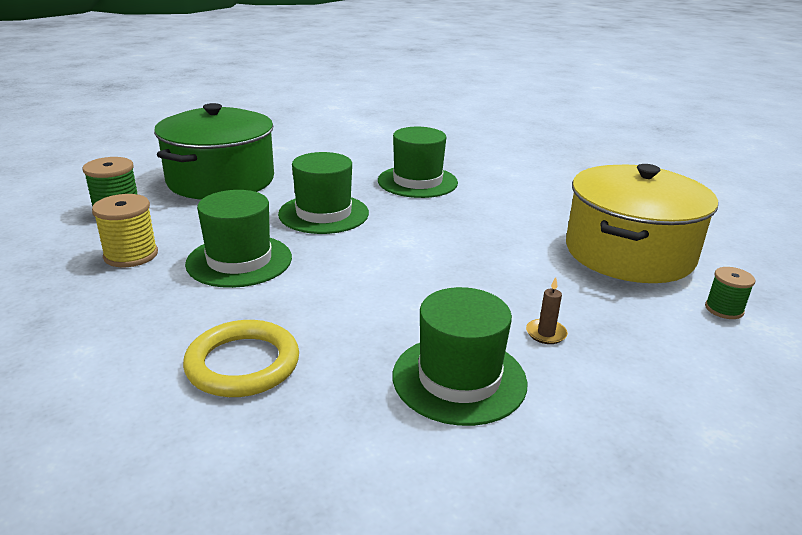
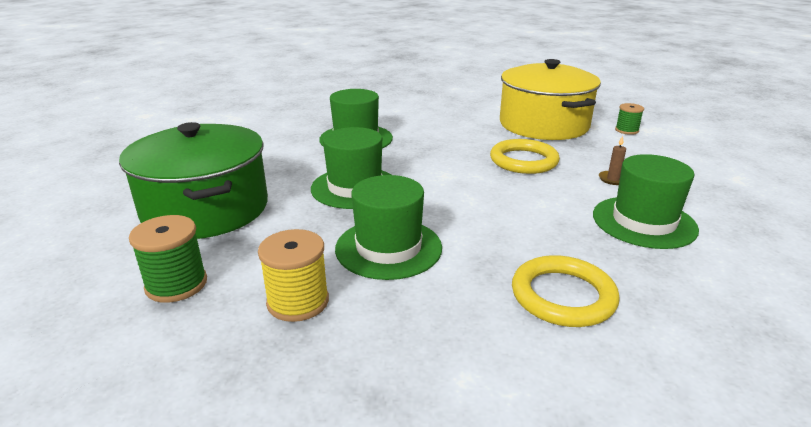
camera: 50 degrees left, 0 degrees up
(505, 269) = (523, 161): none -> yellow ring

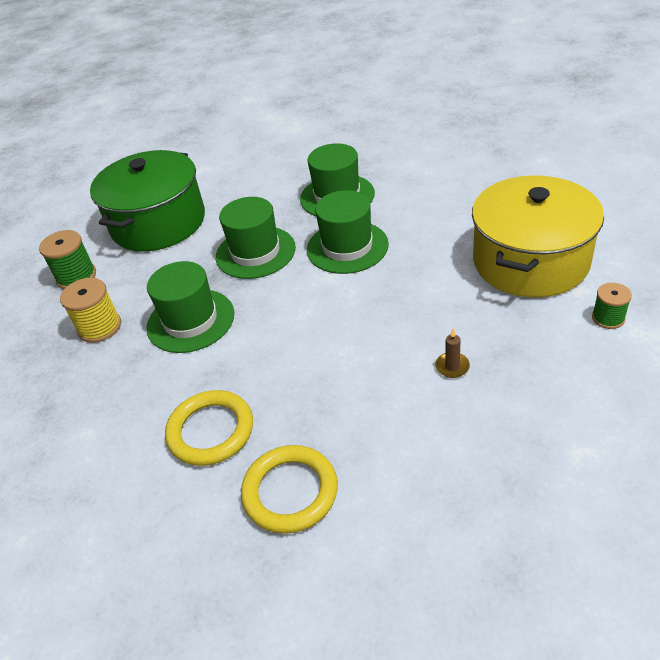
camera: 55 degrees right, 15 degrees up
(523, 161) = (418, 297): yellow ring -> yellow ring (290, 492)
(644, 222) = (381, 423): green hat -> green hat (347, 247)

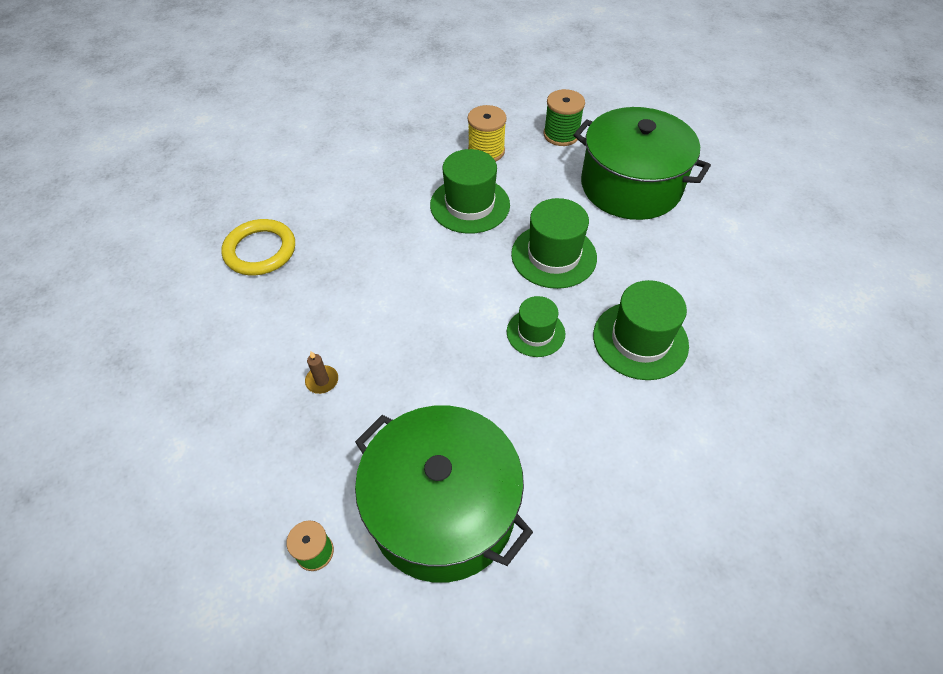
camera: 95 degrees right, 10 degrees up
(211, 431) = (339, 212): yellow ring -> none
(347, 247) = (535, 333): green hat -> green hat, size x0.63
(530, 261) = (443, 509): yellow pot -> green pot

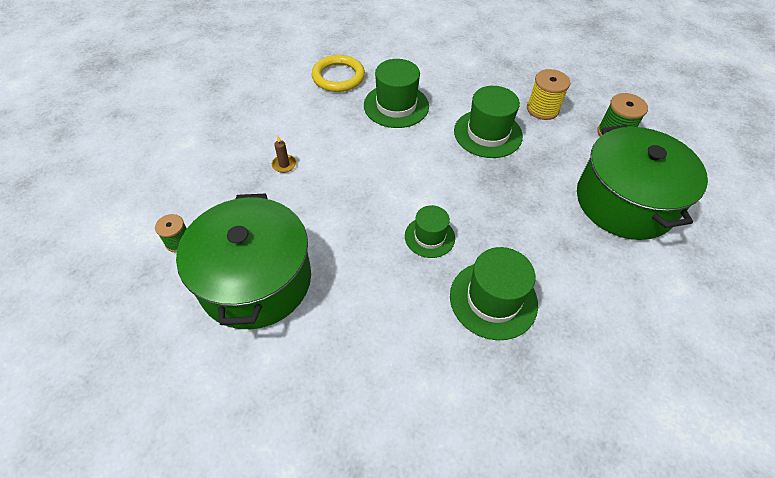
camera: 45 degrees right, 0 degrees up
(553, 256) = (503, 203): green hat -> green hat (396, 106)

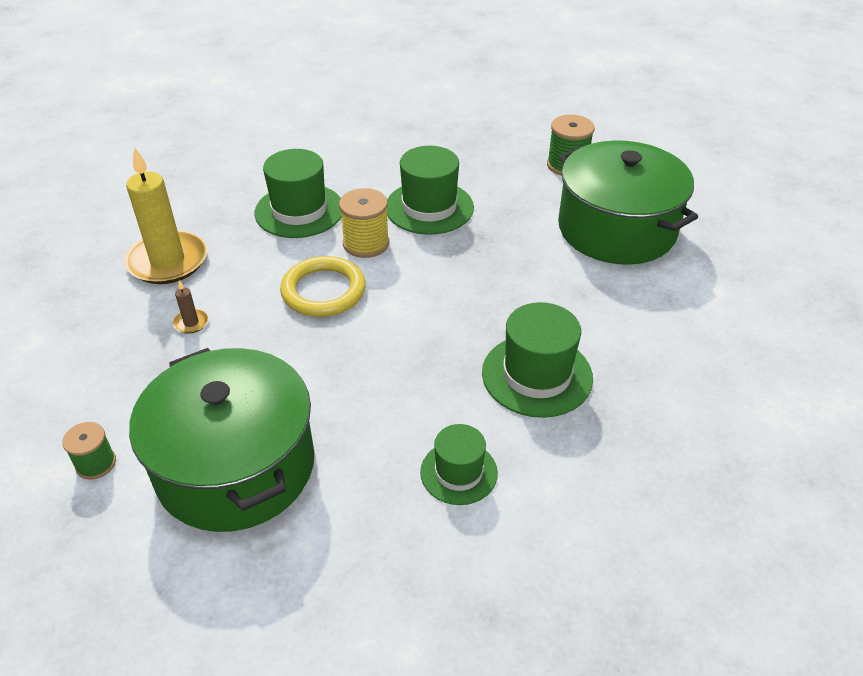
camera: 25 degrees left, 10 degrees down
(293, 114) = (168, 261): none -> yellow candle
(338, 77) = (202, 200): yellow ring -> yellow ring (323, 291)
(429, 237) = (426, 338): green hat -> green hat (458, 472)
(542, 109) = (476, 163): yellow spool -> yellow spool (366, 243)

